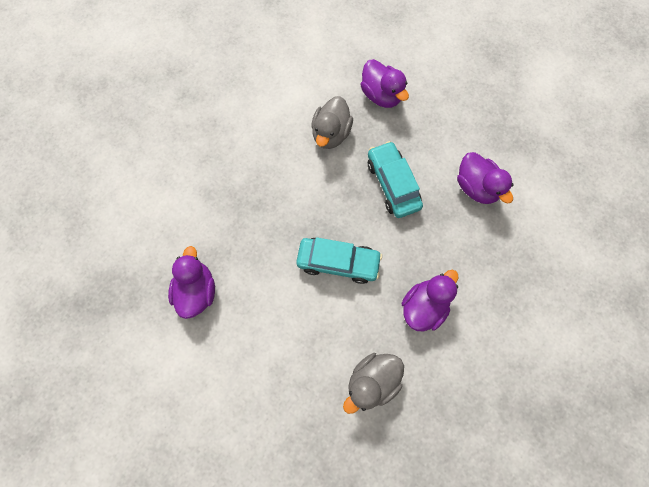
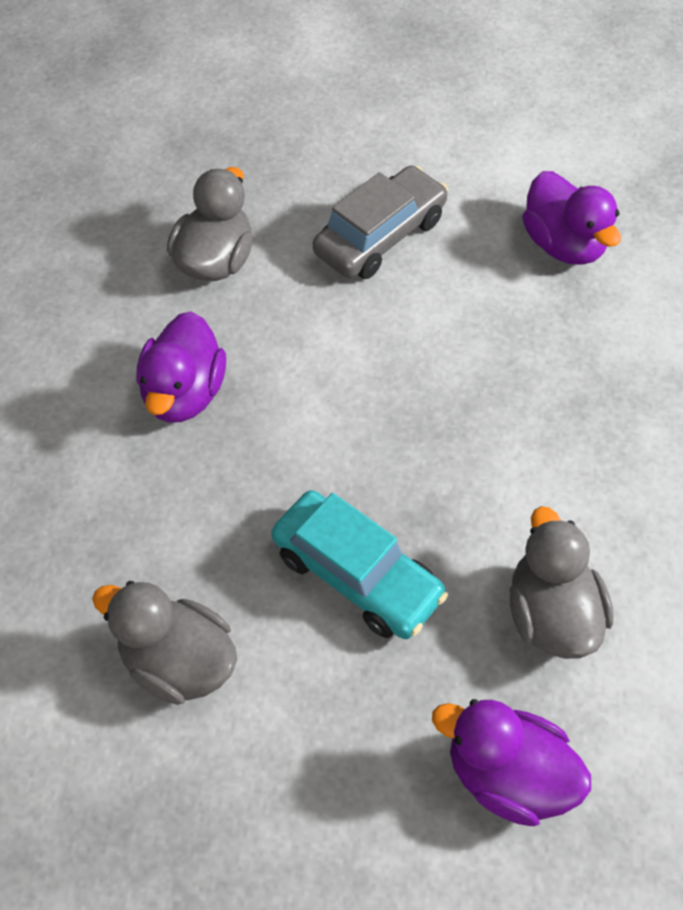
camera: 150 degrees right, 15 degrees down
(280, 348) = (380, 236): none -> grey car
(338, 262) = (371, 387): turquoise car -> none
(476, 187) = (178, 661): purple duck -> grey duck

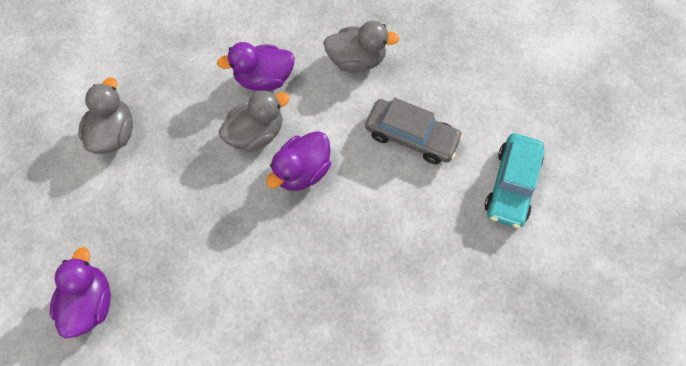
camera: 70 degrees right, 10 degrees up
(357, 574) = (182, 197): turquoise car -> turquoise car (511, 185)
(551, 614) = (185, 301): grey duck -> grey duck (256, 133)
(563, 244) = (451, 243): purple duck -> purple duck (302, 171)

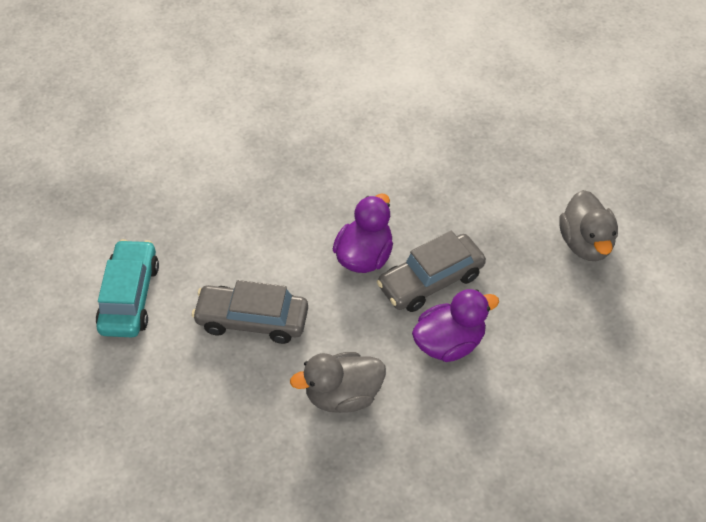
camera: 165 degrees right, 15 degrees down
(91, 302) = (514, 109): purple duck -> none
(256, 133) = (431, 281): grey duck -> grey car

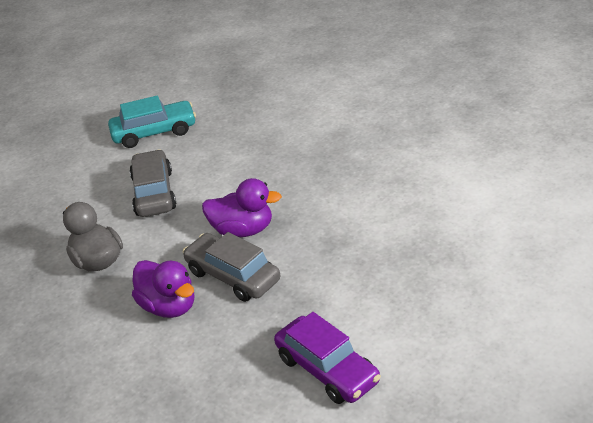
camera: 75 degrees right, 15 degrees down
(585, 243) = (327, 370): grey duck -> purple car

